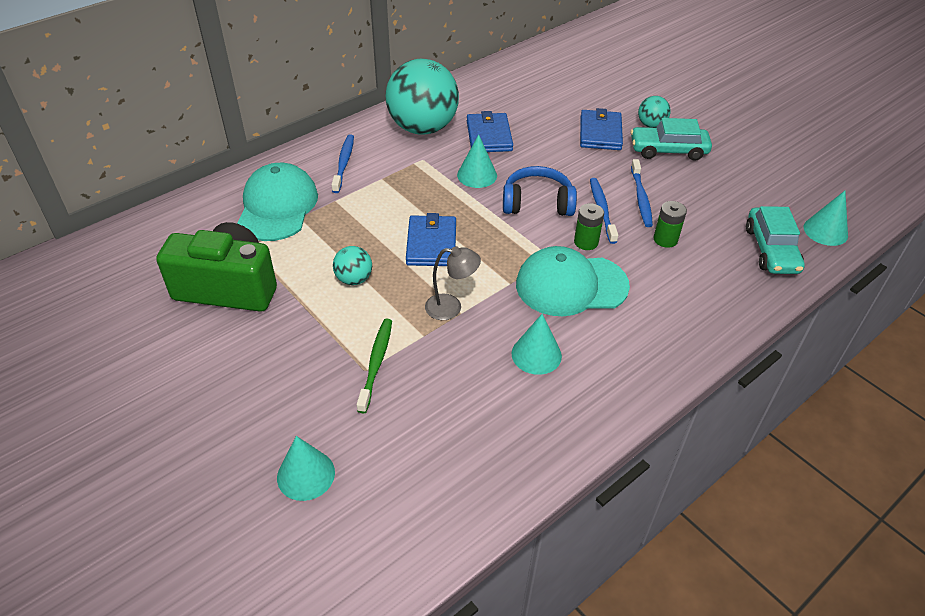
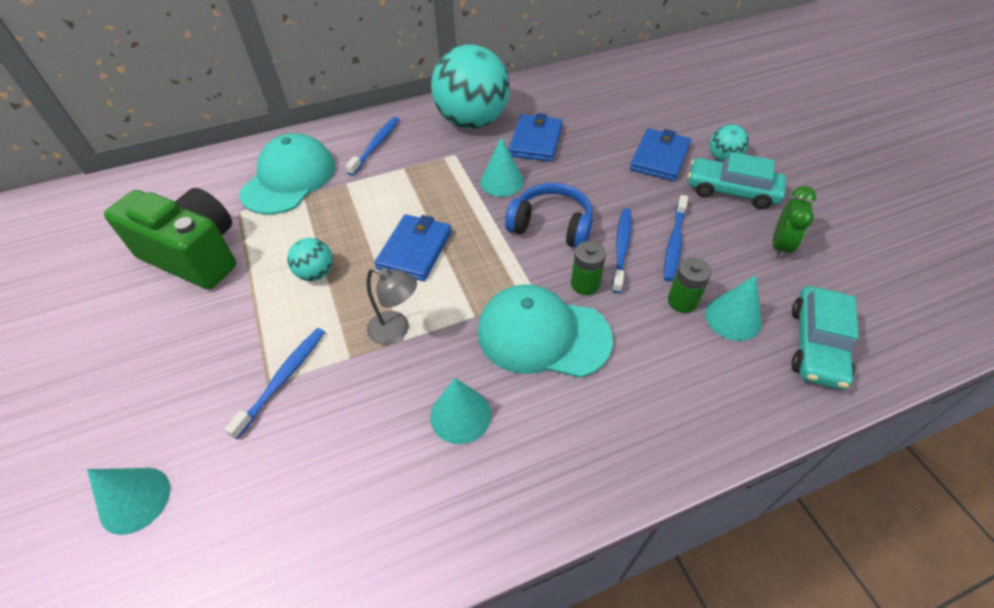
camera: 20 degrees right, 5 degrees up
(376, 363) = (283, 379): green toothbrush -> blue toothbrush
(720, 185) = (780, 246): none -> green clock
(825, 231) = (902, 335): turquoise cone -> turquoise cone (733, 318)

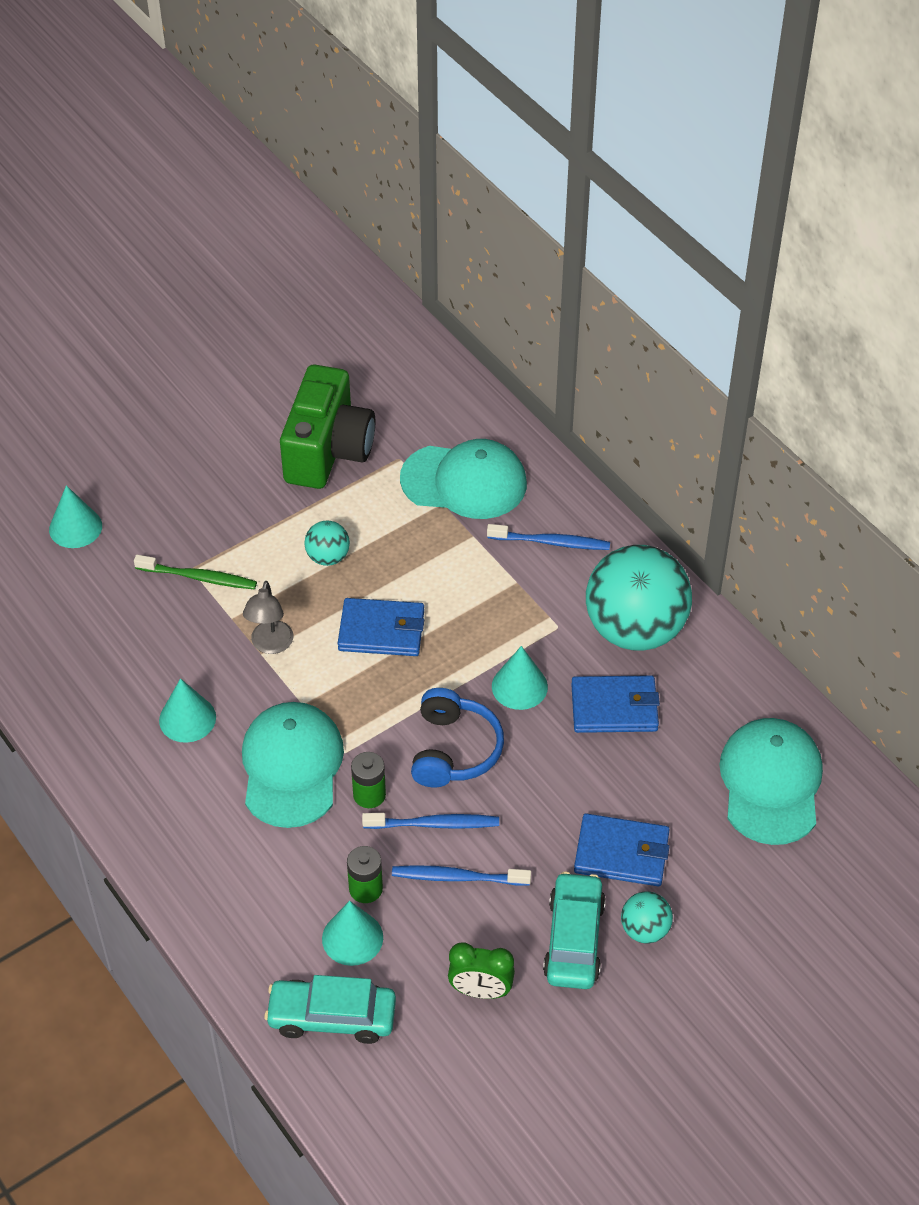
camera: 75 degrees right, 0 degrees up
(283, 379) = (199, 577): blue toothbrush -> green toothbrush
(613, 91) = (771, 783): none -> turquoise cap

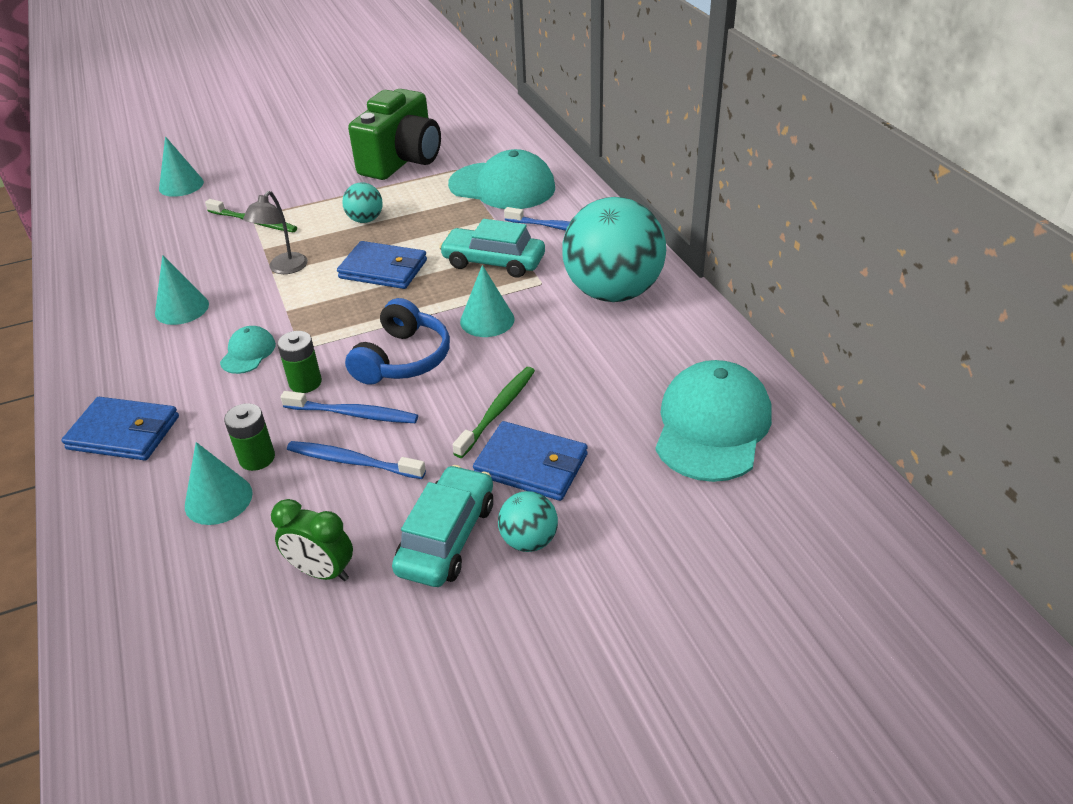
camera: 15 degrees right, 10 degrees down
(291, 767) = (248, 353): turquoise cap -> turquoise cap, size x0.47
(332, 1017) = (152, 570): turquoise car -> turquoise car (493, 262)
(570, 798) = (498, 411): none -> green toothbrush
(614, 707) = (571, 346): blue wallet -> blue wallet (124, 433)

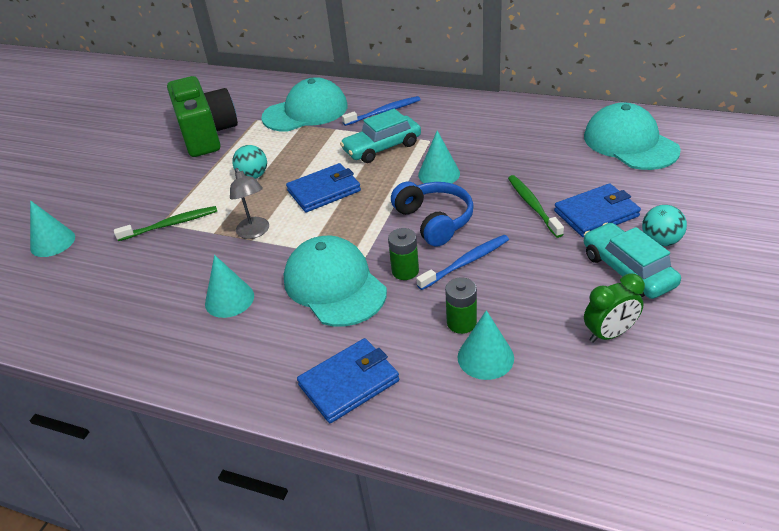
camera: 45 degrees left, 0 degrees up
(248, 353) = (334, 285): turquoise cap -> turquoise cap, size x2.12
(352, 461) = (514, 281): blue toothbrush -> none
(613, 292) = (473, 122): turquoise ball -> none

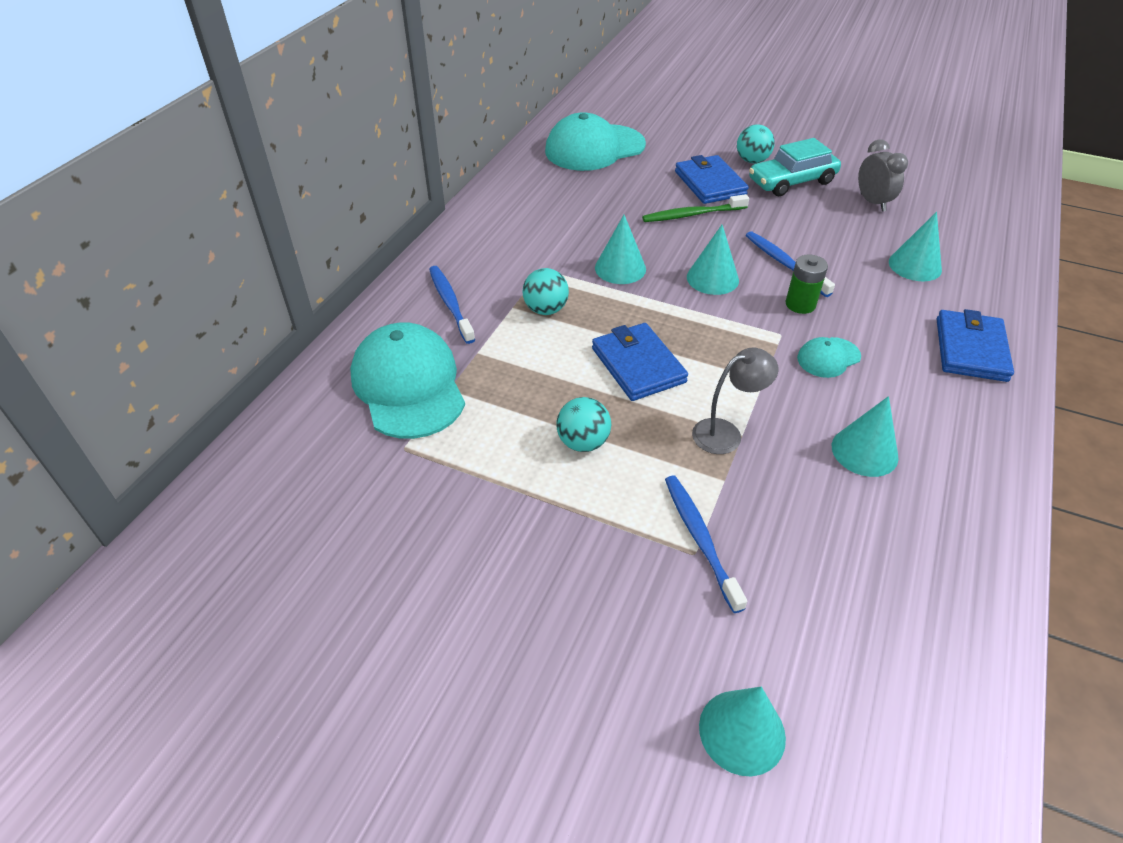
camera: 90 degrees left, 5 degrees up
(171, 224) = (700, 539): green toothbrush -> blue toothbrush
(207, 135) = (427, 517): green camera -> none
(334, 285) = (828, 357): turquoise cap -> turquoise cap, size x0.47
(349, 383) = (970, 349): blue wallet -> blue wallet turned 45 degrees clockwise
(382, 147) = (545, 309): turquoise car -> turquoise ball
(434, 220) = (712, 278): blue headphones -> turquoise cone
(461, 323) = (873, 274): green battery -> none
(609, 334) = (872, 202): green clock -> grey clock

